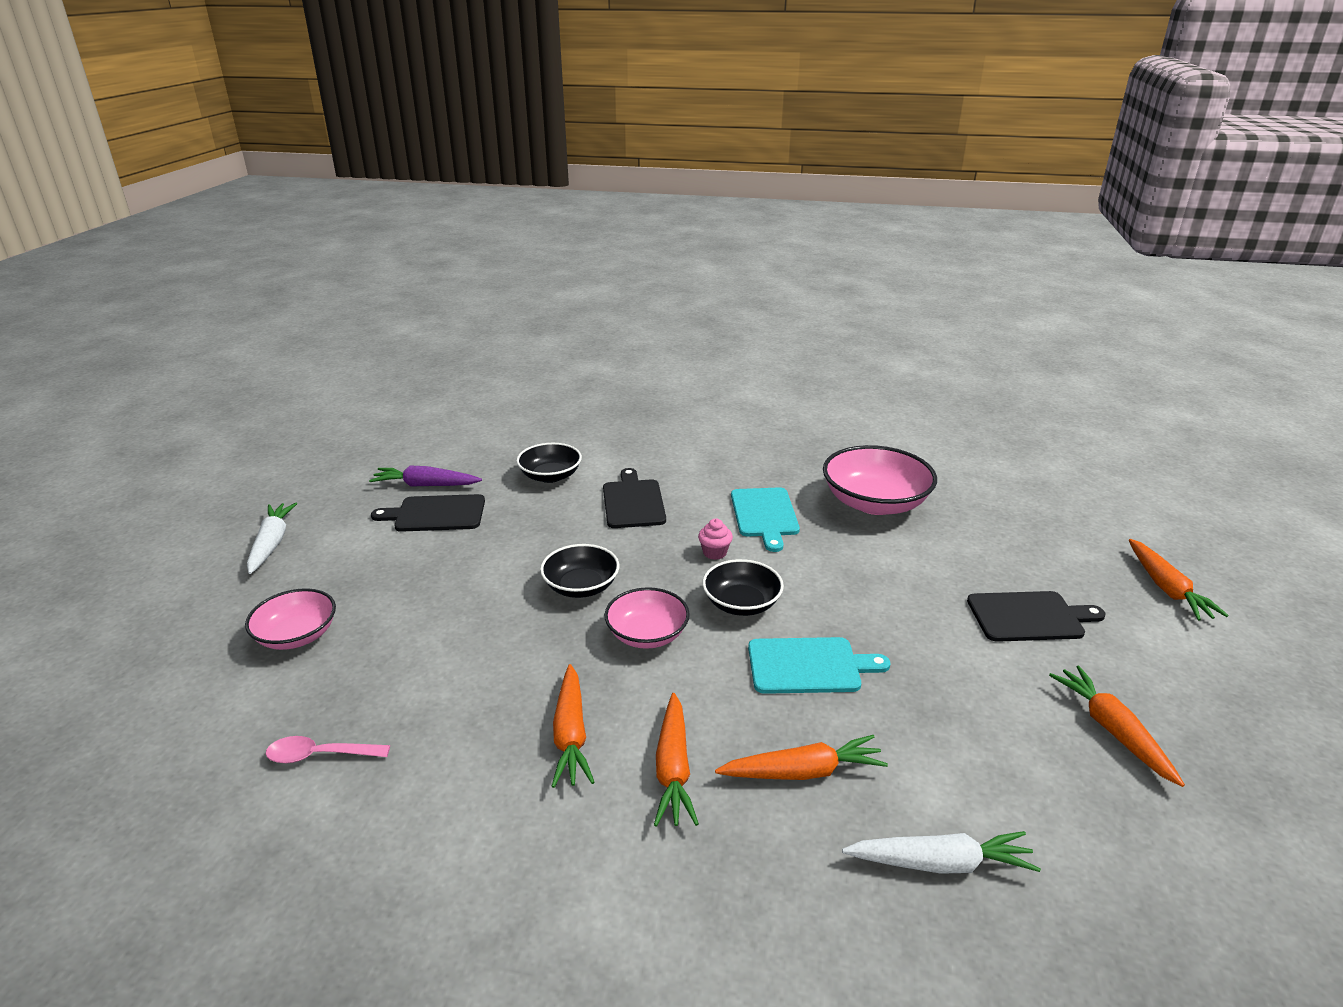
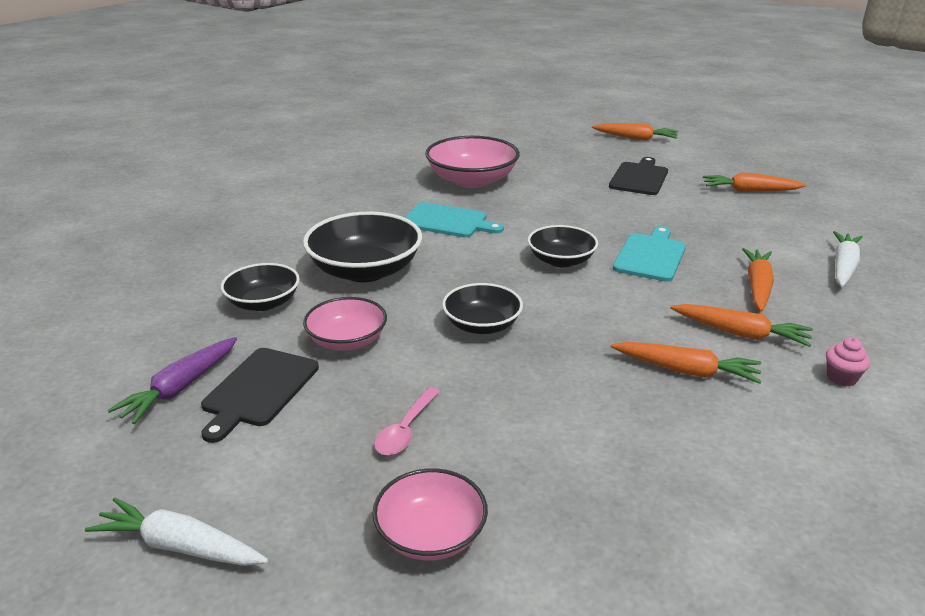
camera: 65 degrees left, 0 degrees up
(320, 755) = (660, 531): pink spoon -> pink spoon (406, 430)
(633, 502) = (365, 270): black cutting board -> black bowl
(647, 634) = (575, 308): pink bowl -> pink bowl (347, 340)
(714, 553) = (483, 254): pink cupcake -> pink cupcake (841, 378)

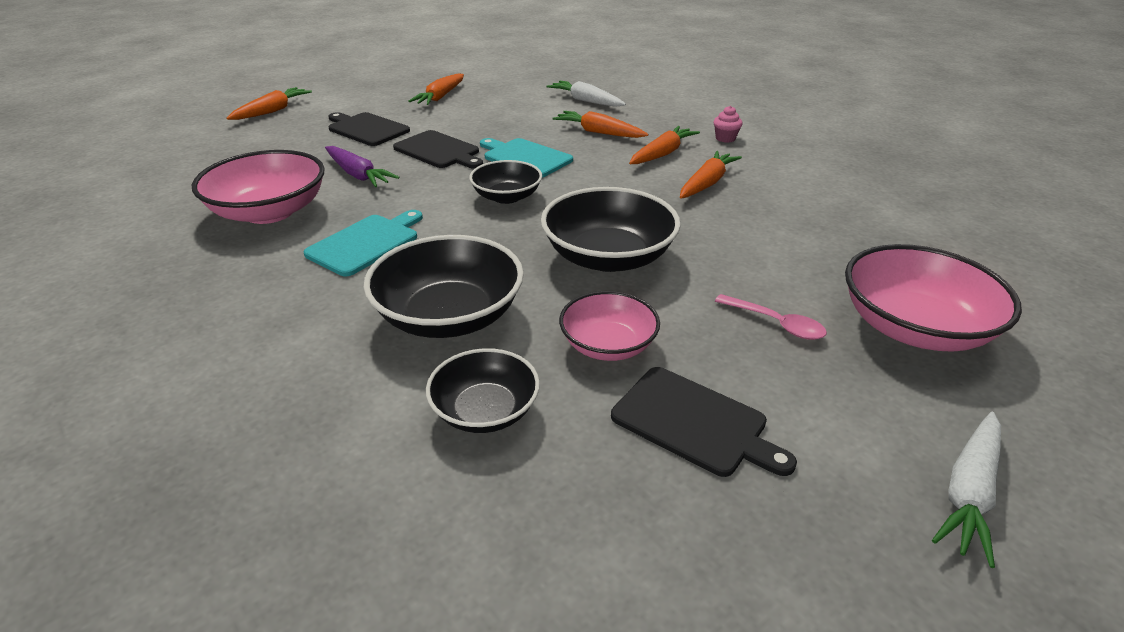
camera: 75 degrees left, 5 degrees up
(180, 388) = (677, 499): purple carrot -> purple carrot (358, 175)
(431, 534) = (914, 327): pink bowl -> pink bowl, size x1.63
(482, 325) = (608, 257): black bowl -> black bowl, size x1.63
(625, 215) = (439, 151): none -> black cutting board

